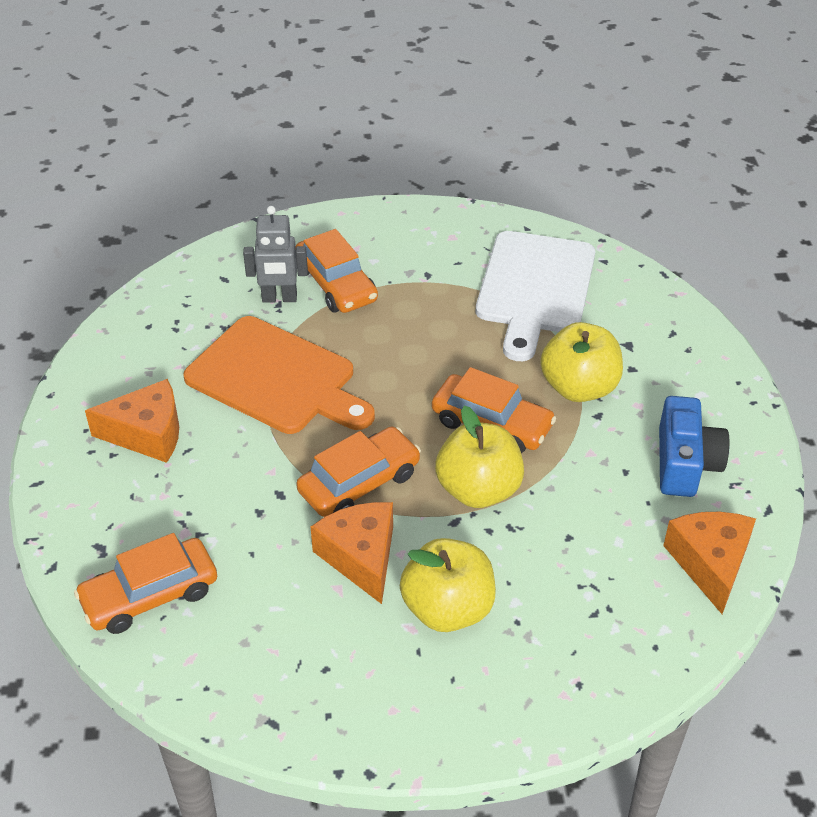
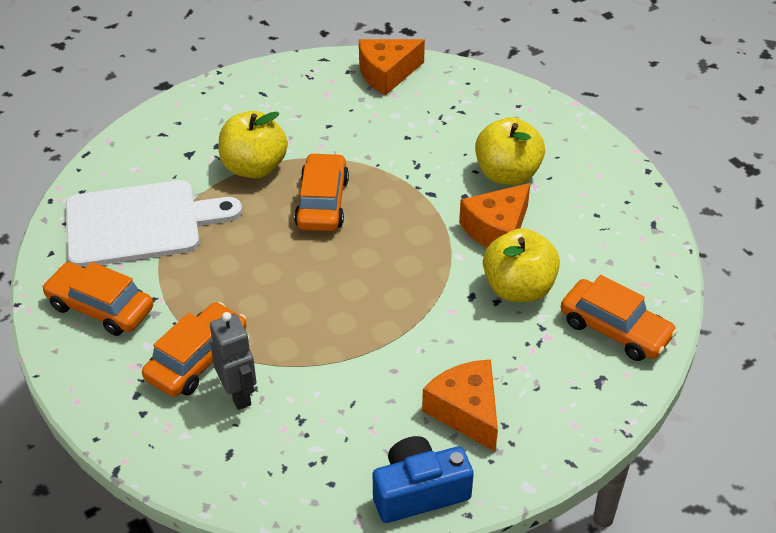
camera: 115 degrees left, 0 degrees up
(276, 378) = (347, 351): orange cutting board -> none
(359, 483) = (429, 255): orange car -> orange car (100, 307)
(478, 489) = (393, 190): yellow apple -> yellow apple (518, 288)
(685, 463) = (303, 100): blue camera -> blue camera (419, 492)

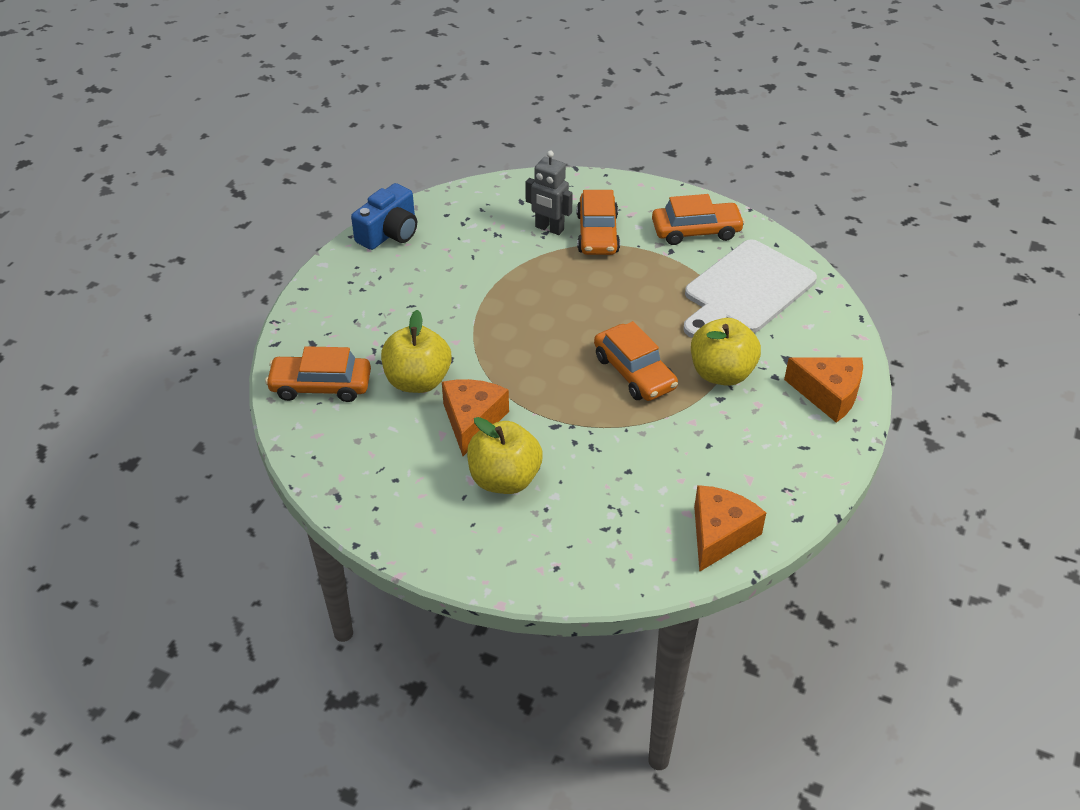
camera: 145 degrees right, 0 degrees up
(466, 411) = (393, 284): orange cheese -> orange cheese (828, 394)

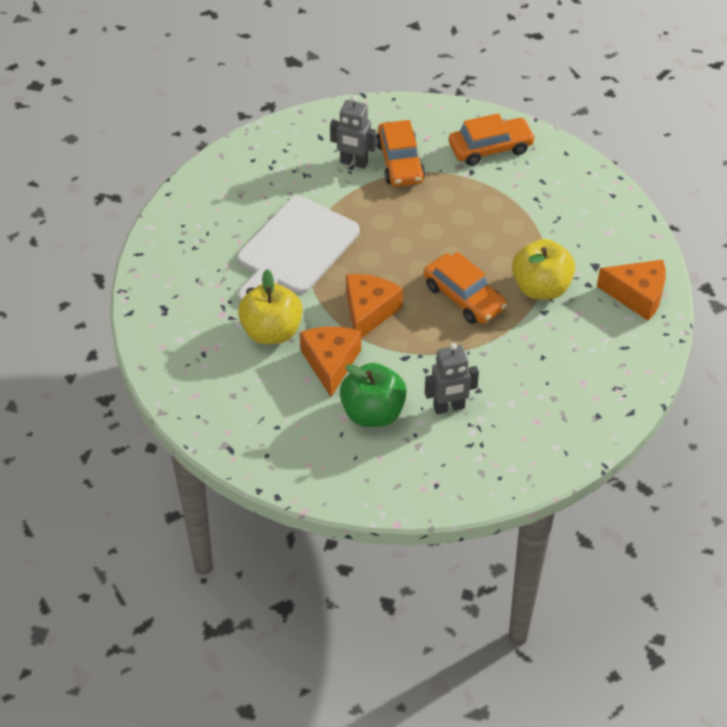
camera: 10 degrees left, 5 degrees up
(321, 386) = (184, 348): orange car -> none
(389, 233) = (204, 186): blue camera -> none
(504, 479) = (373, 413): yellow apple -> green apple
(591, 485) = (449, 407): none -> grey robot
(719, 534) = (567, 436): orange cheese -> orange cheese (369, 311)
(746, 290) = (547, 203): white cutting board -> white cutting board (295, 249)

